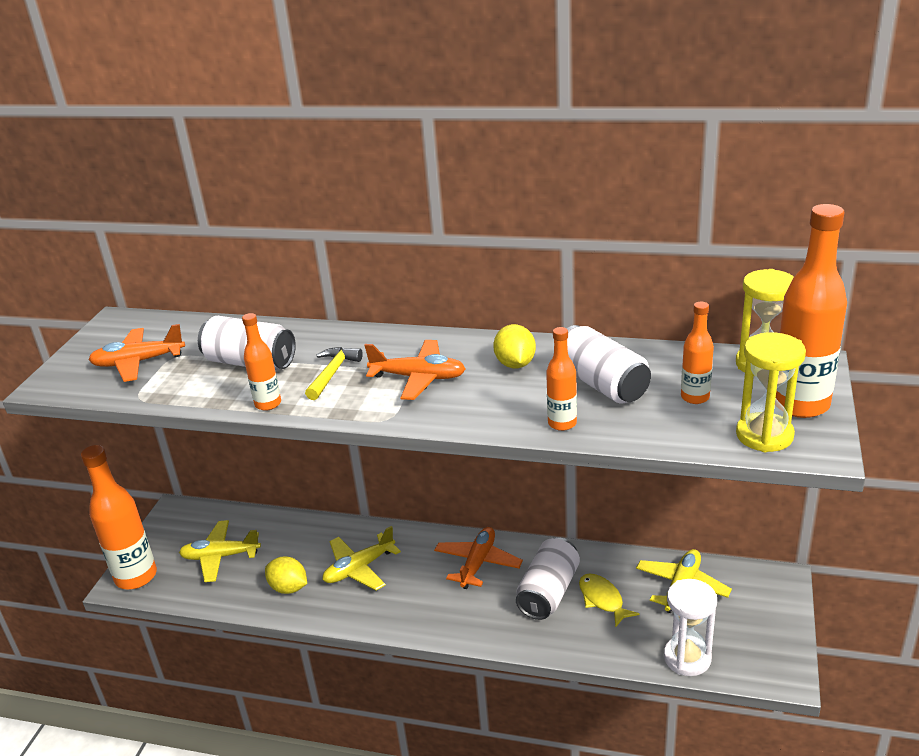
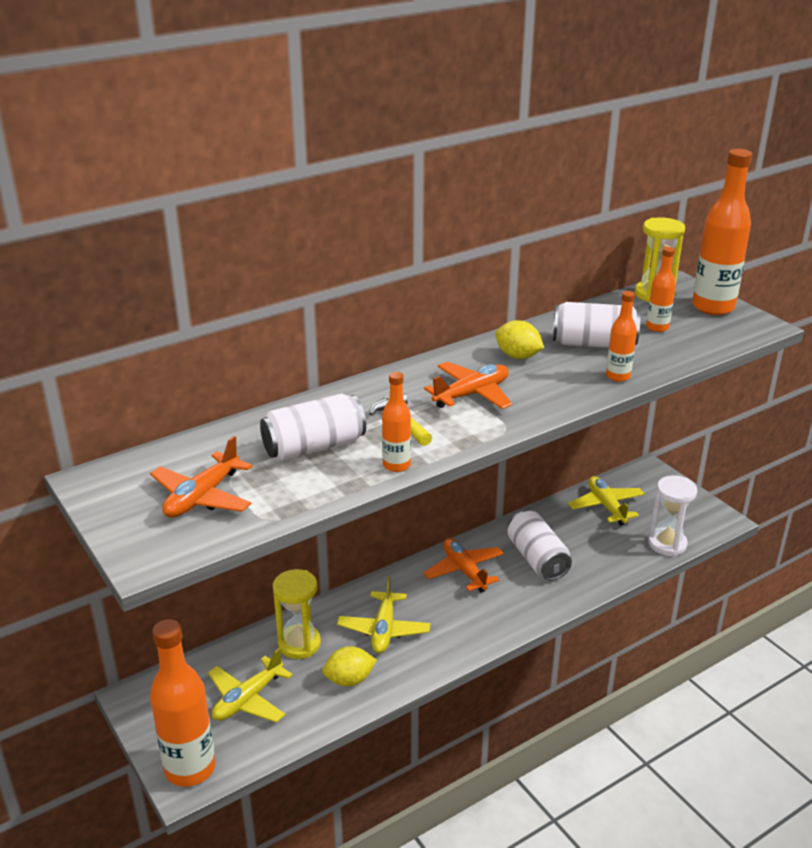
camera: 50 degrees left, 0 degrees up
(602, 599) = (575, 542): yellow fish -> none
(764, 435) = (727, 331): yellow hourglass -> yellow hourglass (299, 644)

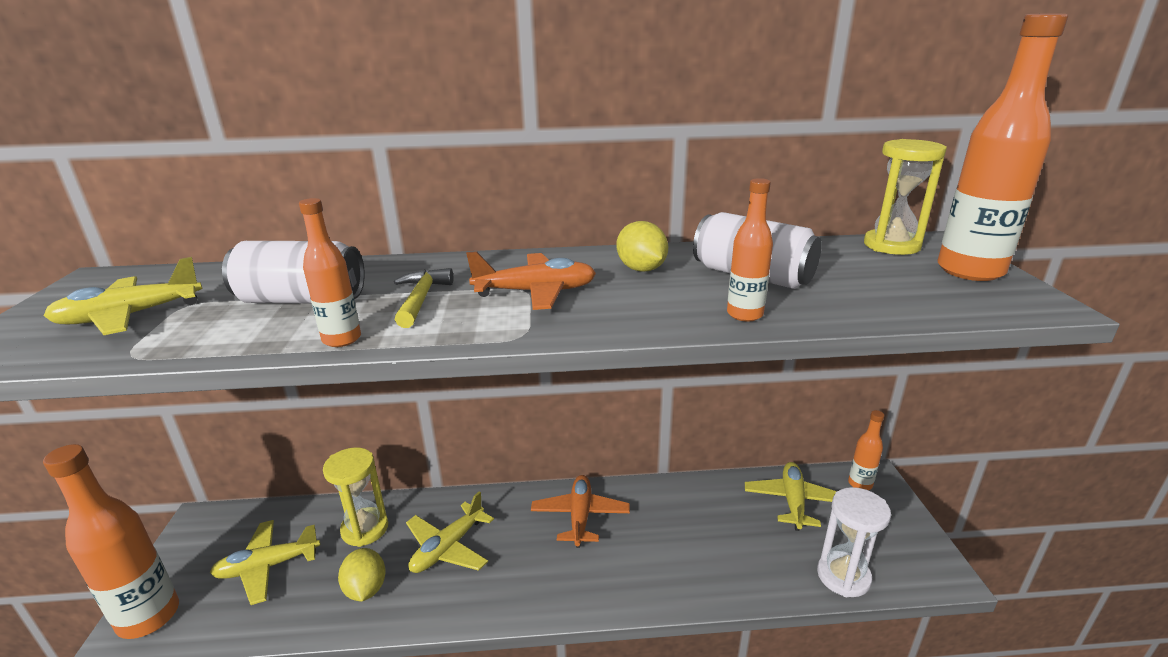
camera: 30 degrees right, 5 degrees down
(202, 497) = (130, 316): orange plane -> yellow plane
(349, 680) = (366, 589): yellow lemon -> yellow lemon turned 60 degrees clockwise
(537, 559) = (667, 533): white can -> none
(657, 327) = (861, 276): orange bottle -> orange bottle (860, 484)

